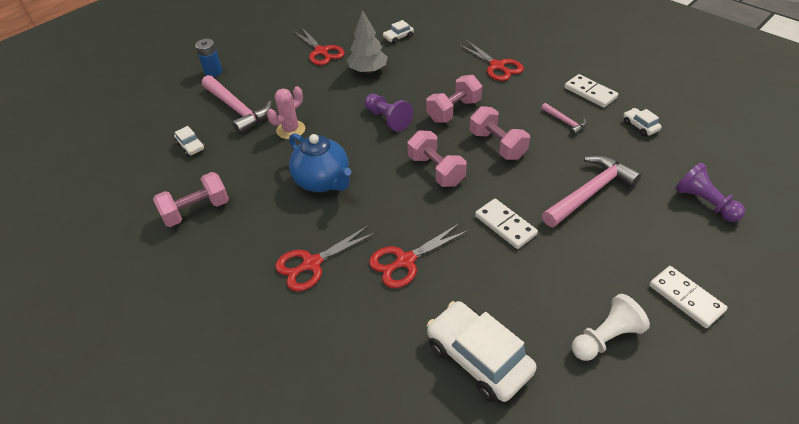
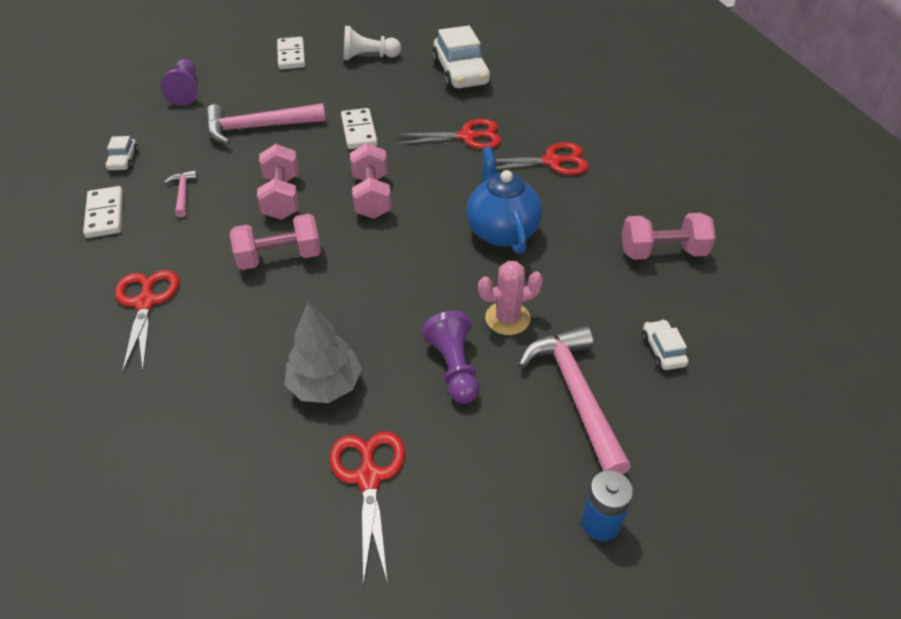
camera: 155 degrees left, 0 degrees up
(387, 119) = (369, 280): purple pawn -> purple pawn (454, 367)
(398, 37) = (208, 447): white car -> none

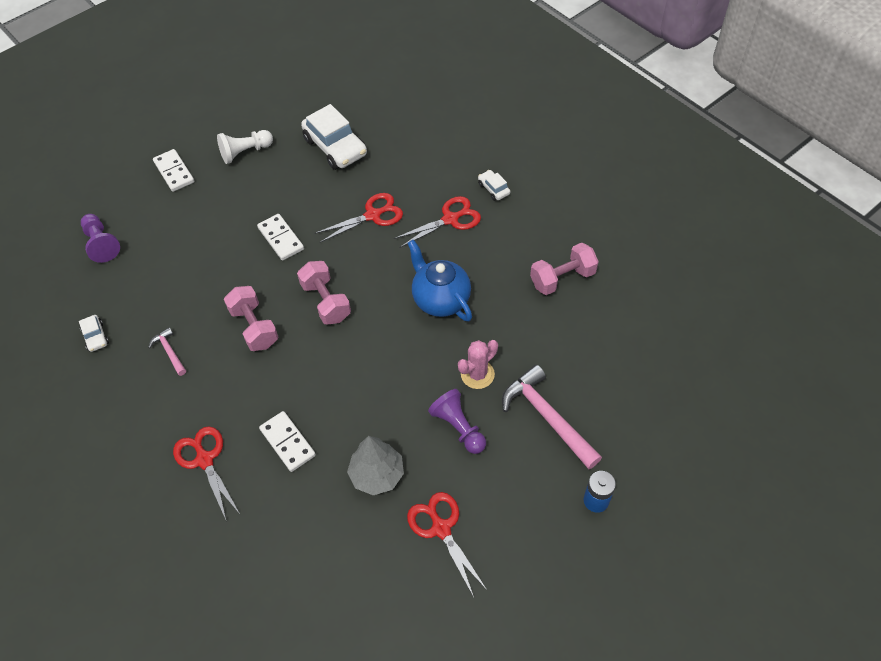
camera: 20 degrees left, 10 degrees up
(105, 214) = (116, 394): white domino -> white domino (287, 442)
(258, 128) = (192, 263): pink hammer -> none
(280, 257) = (285, 383): pink dumbbell -> none
(662, 350) = (590, 362): white car -> white car (493, 189)

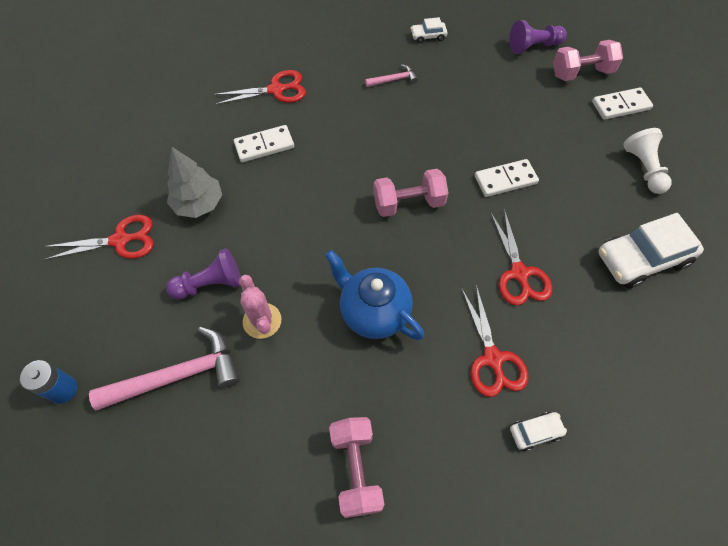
camera: 105 degrees right, 5 degrees up
(254, 327) = (398, 141): pink dumbbell -> pink dumbbell (581, 73)
(440, 299) = (373, 312): blue teapot -> blue teapot turned 120 degrees counterclockwise

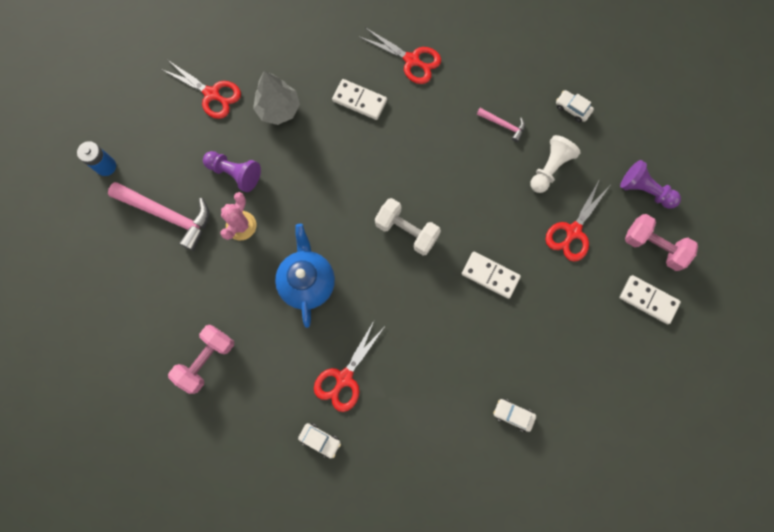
camera: 45 degrees right, 15 degrees up
(408, 203) = (406, 231): pink dumbbell -> white dumbbell
(519, 273) = (421, 345): red scissors -> red scissors (573, 231)
(642, 258) = (513, 415): white car -> white car, size x0.47
(643, 168) = (599, 360): white pawn -> white pawn (550, 168)

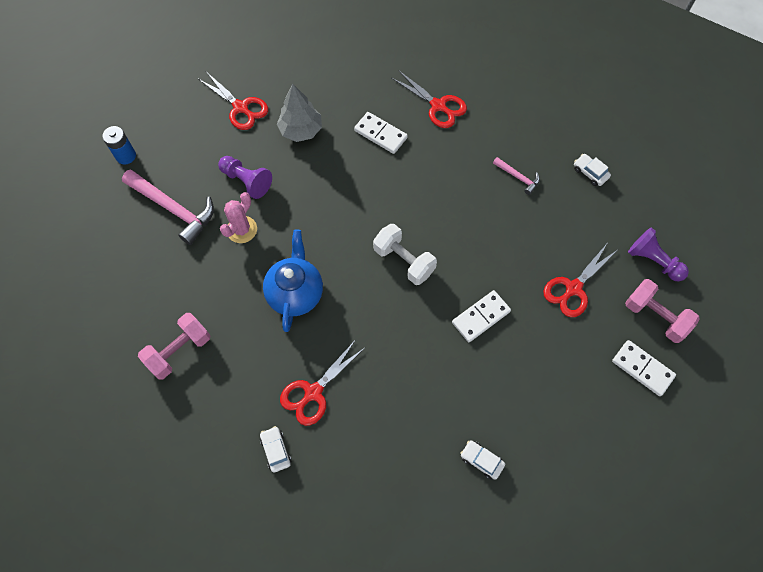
camera: 10 degrees right, 10 degrees down
(320, 440) = (276, 450): white car -> white car turned 150 degrees counterclockwise
(490, 275) = (481, 317): white domino -> white domino turned 75 degrees counterclockwise
(550, 168) = (558, 225): white pawn -> none

